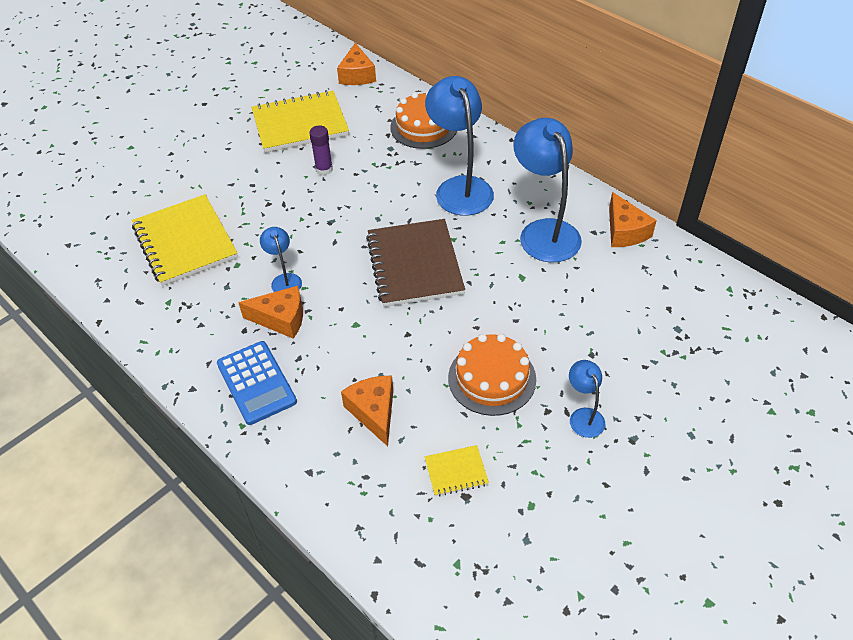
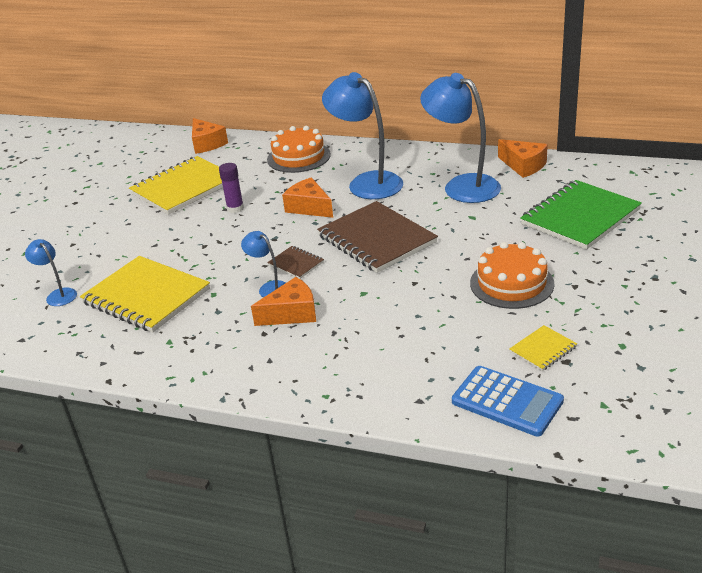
camera: 25 degrees left, 15 degrees down
(256, 383) = (311, 362): blue calculator -> blue calculator (507, 401)
(326, 261) = (296, 264): none -> brown notebook
(374, 412) = (436, 340): orange cheese -> orange cheese (309, 207)
(583, 416) = (605, 278): blue lamp -> blue lamp (58, 294)
(625, 326) = (580, 217): none -> green notebook

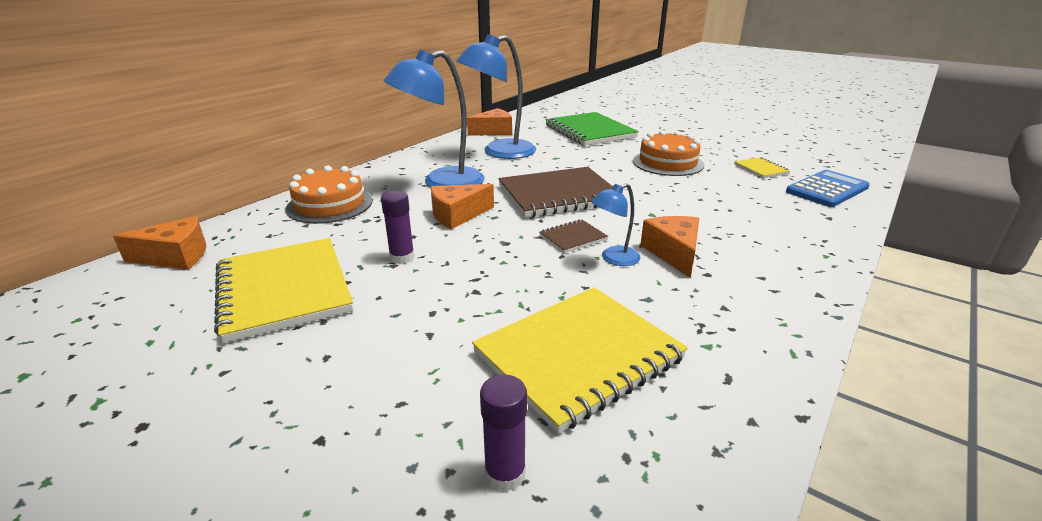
camera: 75 degrees left, 5 degrees down
(58, 294) = (505, 473): blue lamp -> purple glue stick

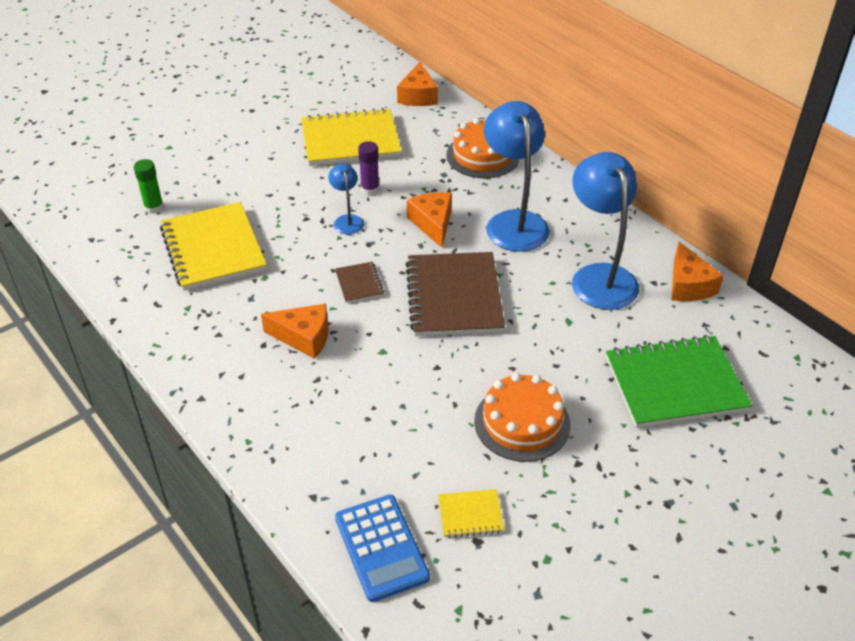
camera: 105 degrees right, 15 degrees up
(505, 473) = (154, 207): purple glue stick -> green glue stick
(614, 259) = (313, 298): blue lamp -> blue lamp (347, 220)

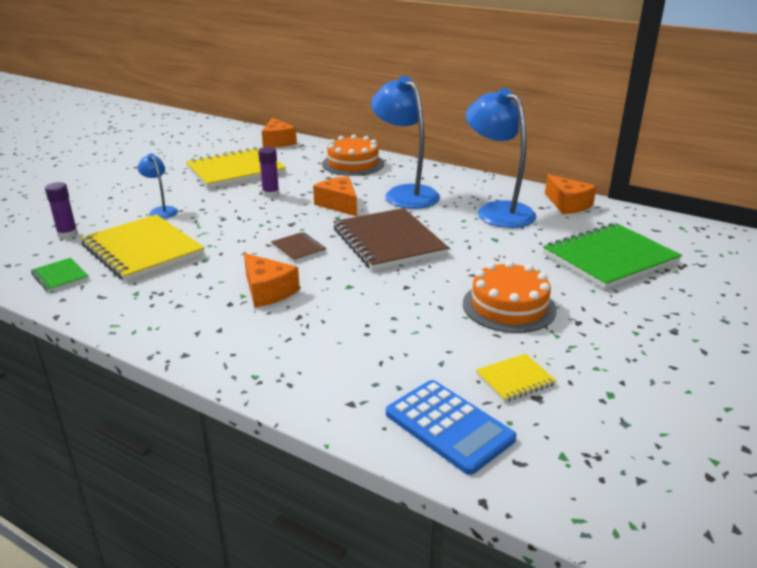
camera: 20 degrees left, 15 degrees down
(130, 267) = (60, 276): none -> green notebook
(154, 207) = (67, 234): green glue stick -> purple glue stick
(304, 337) = (267, 291): orange cheese -> orange cheese turned 60 degrees clockwise
(347, 220) = (262, 214): blue lamp -> blue lamp (161, 211)

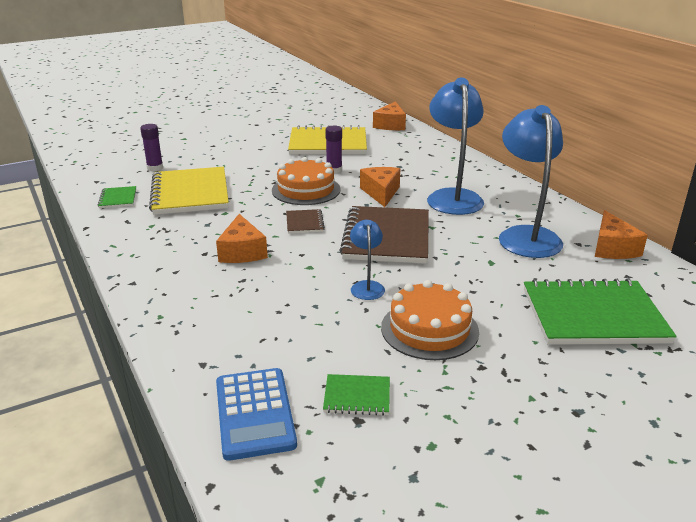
camera: 30 degrees right, 0 degrees up
(161, 211) = (236, 165): blue lamp -> blue lamp (366, 286)
(353, 164) = (435, 158): orange cake -> orange cake (306, 190)
(515, 379) = (357, 396): yellow notebook -> green notebook

